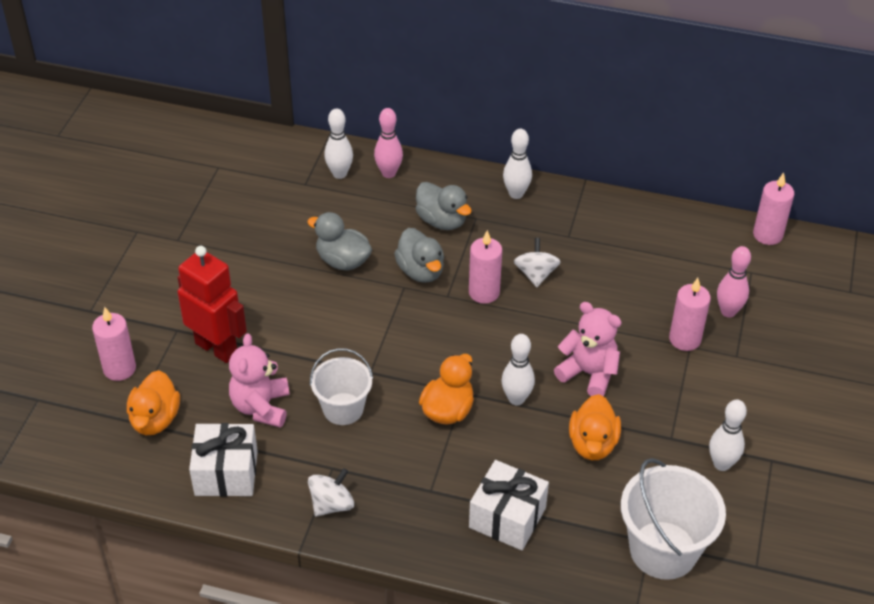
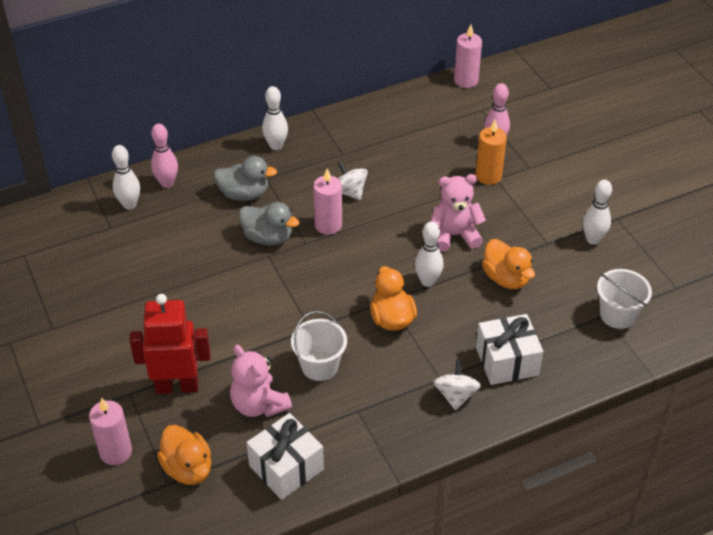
camera: 40 degrees left, 0 degrees up
(331, 504) = (385, 435): white spinning top -> white spinning top (456, 395)
(343, 261) = (203, 265): grey duck -> none
(663, 550) = (618, 315): white bucket -> white bucket, size x0.65
(685, 339) = (488, 176): pink candle -> orange candle

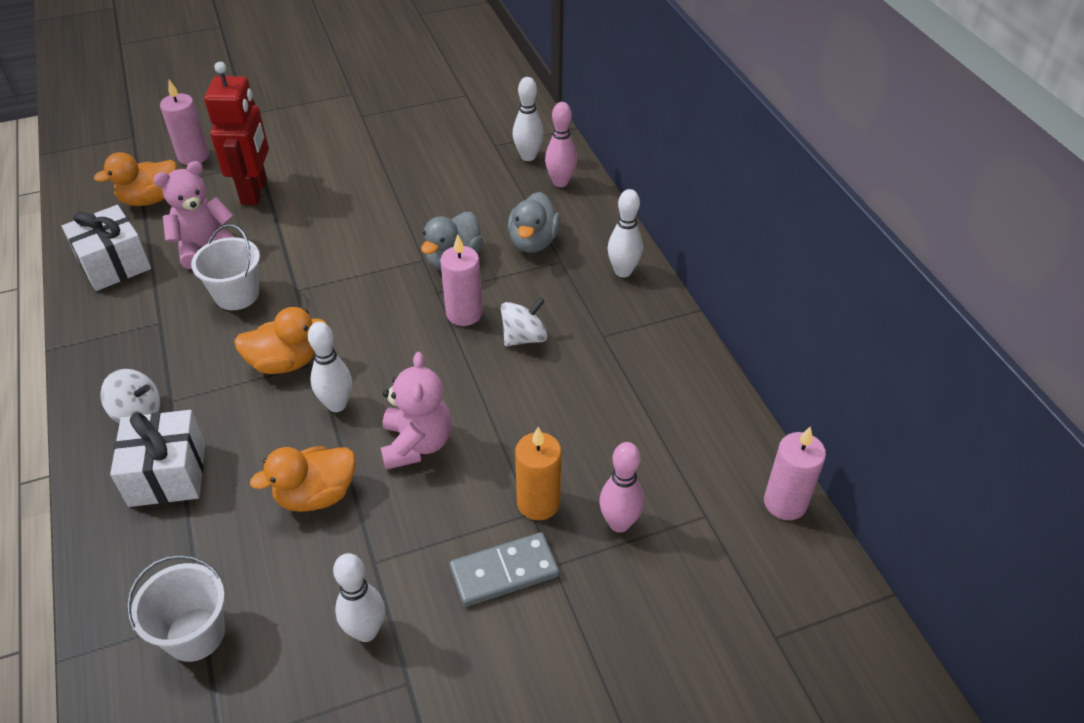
camera: 95 degrees right, 0 degrees up
(539, 187) = (504, 572): none -> grey domino

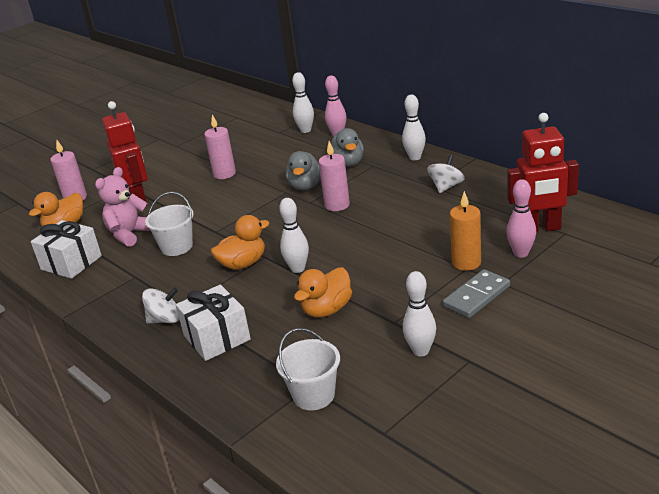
camera: 20 degrees left, 15 degrees down
(417, 444) = (367, 266): pink teddy bear -> none
(524, 337) = (385, 202): white spinning top -> white spinning top (446, 187)
(680, 490) = (540, 229): none -> red robot
(785, 503) = (601, 213): pink candle -> pink candle (224, 174)

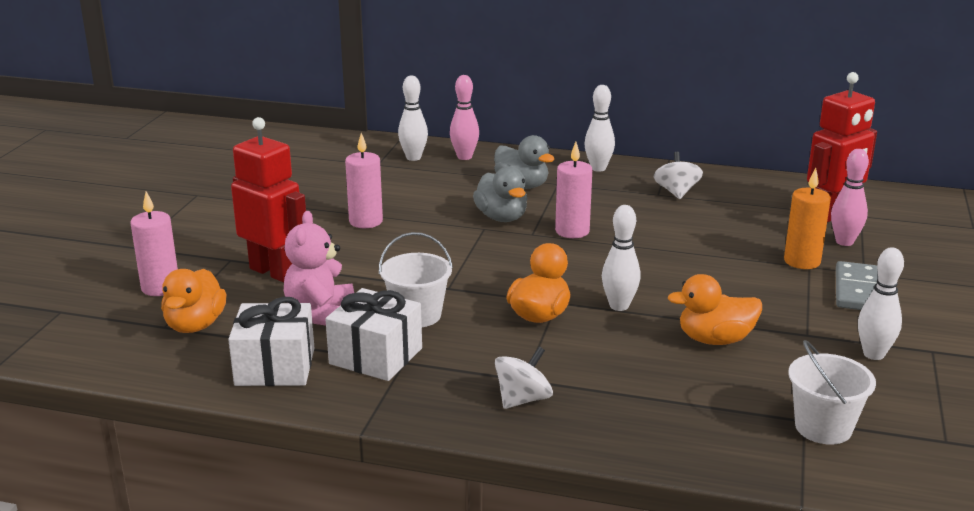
camera: 35 degrees left, 5 degrees down
(217, 337) = (622, 401): white gift -> white gift (376, 356)
(327, 309) = (715, 339): orange duck -> orange duck turned 75 degrees clockwise

